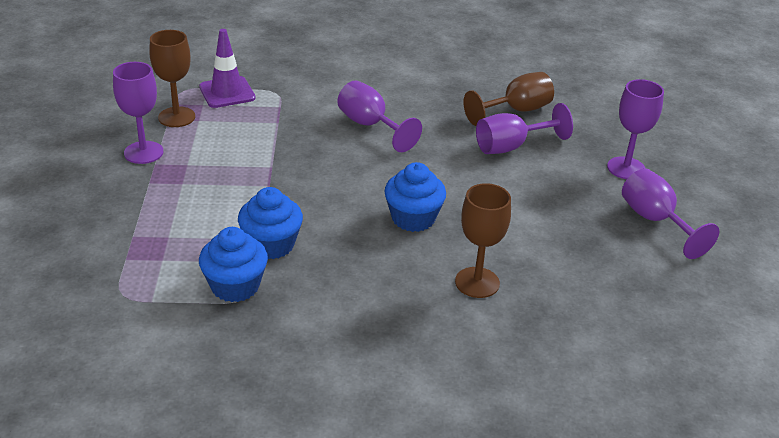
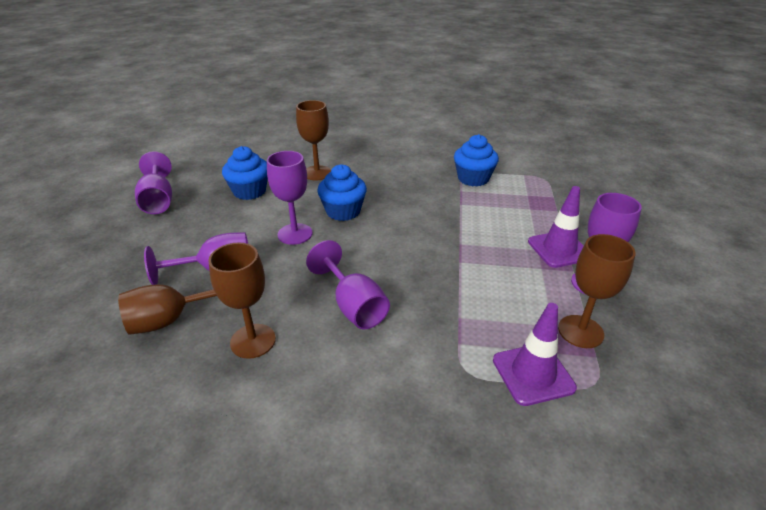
camera: 170 degrees left, 0 degrees up
(158, 184) = (559, 249): none -> purple traffic cone
(271, 245) = (452, 199): blue cupcake -> blue cupcake (249, 191)
(442, 101) = (253, 341): none -> brown goblet
(626, 168) = (129, 243): purple goblet -> purple goblet (295, 234)

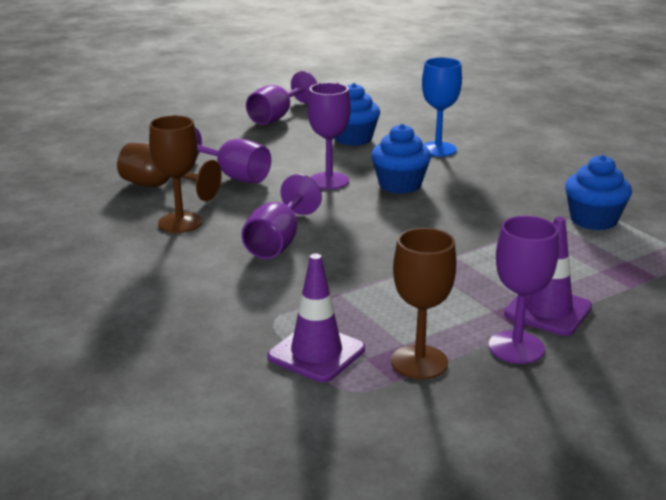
camera: 50 degrees right, 10 degrees down
(317, 173) = (438, 149): brown goblet -> blue goblet

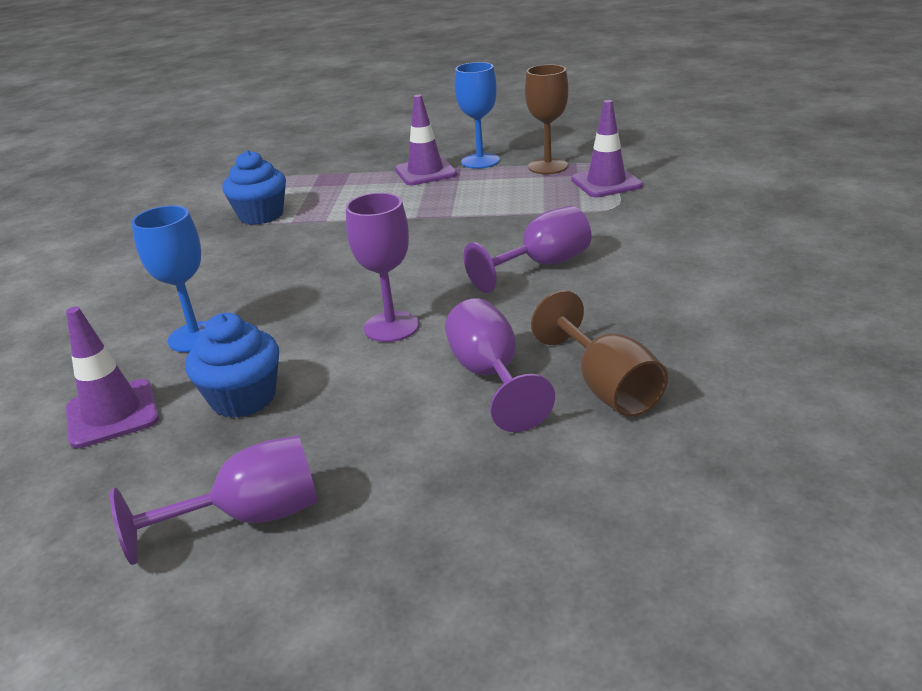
camera: 140 degrees left, 5 degrees up
(180, 222) = (621, 317): brown goblet -> none
(399, 185) = (331, 297): blue cupcake -> none
(405, 121) = (112, 414): none -> purple traffic cone
(516, 347) = (480, 161): purple goblet -> blue goblet

